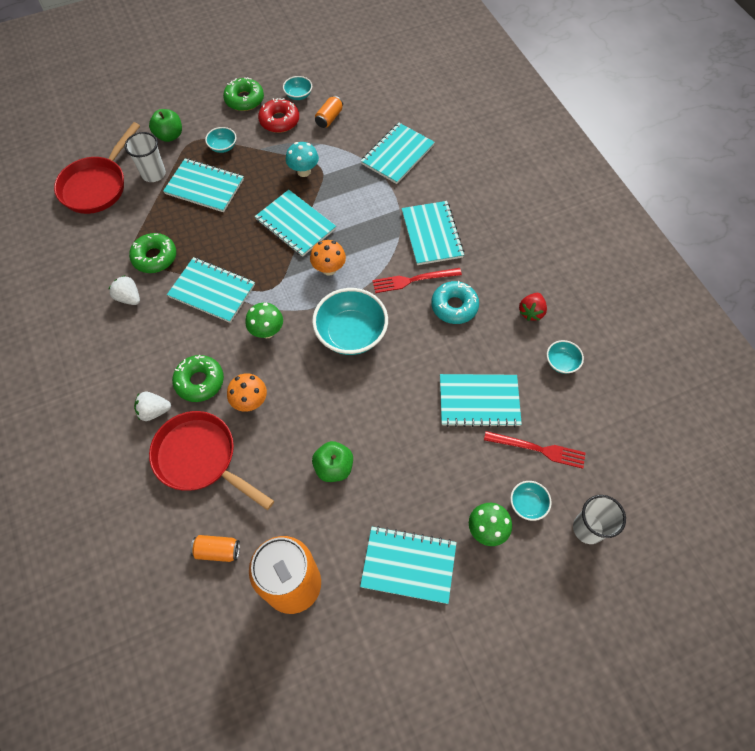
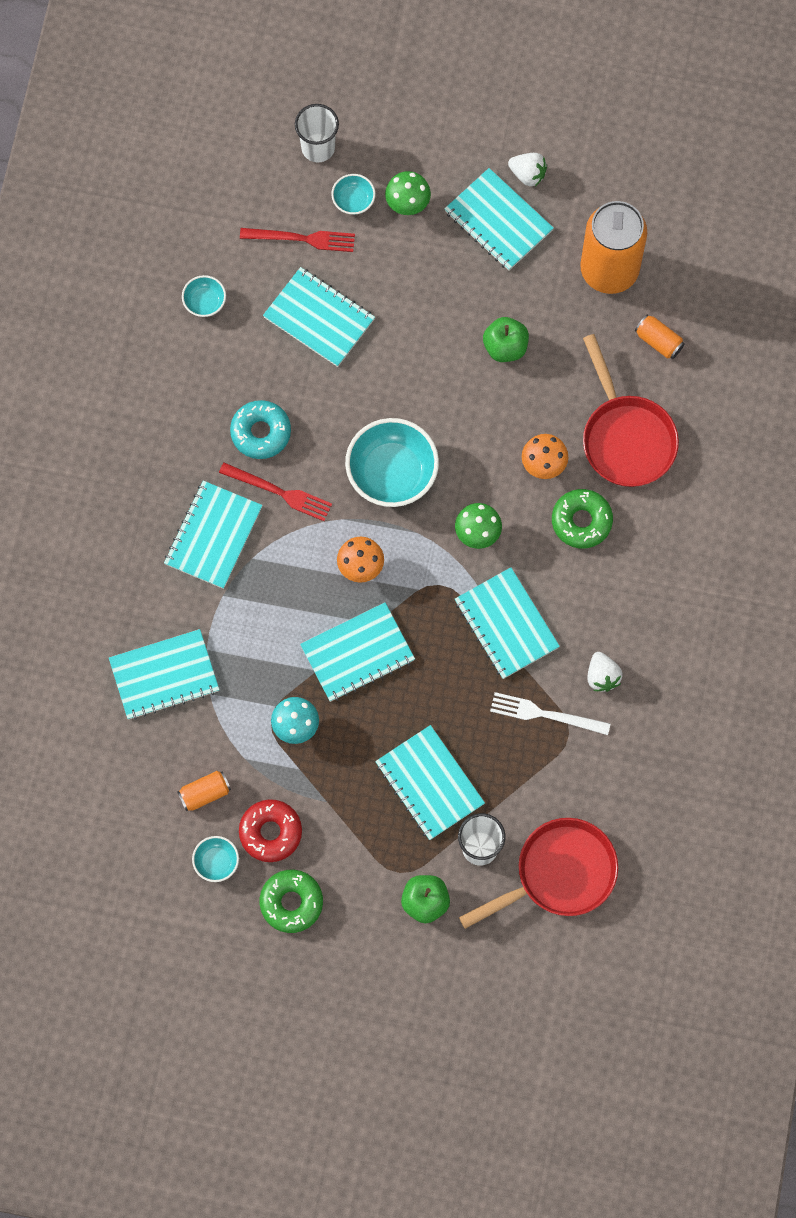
camera: 145 degrees left, 10 degrees up
(154, 411) = (645, 518): white strawberry -> white strawberry (528, 174)
(155, 257) = (545, 714): green donut -> white fork
(223, 147) = (369, 835): turquoise bowl -> none
(295, 224) = (357, 653): turquoise notebook -> turquoise notebook turned 75 degrees clockwise
(531, 312) = (186, 373): red strawberry -> none
(538, 449) = (302, 239): red fork -> red fork turned 135 degrees clockwise

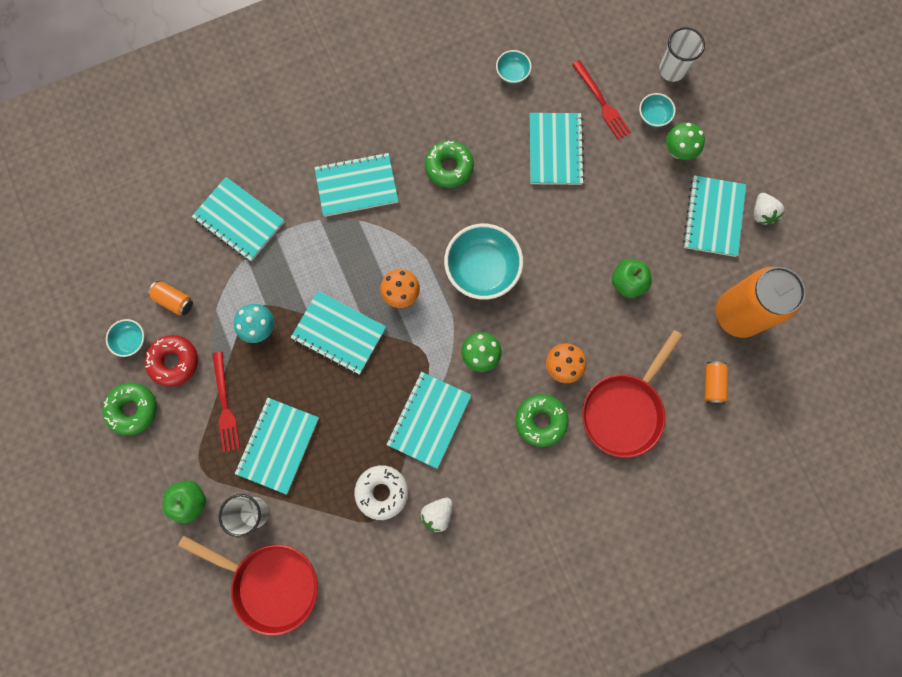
camera: 55 degrees right, 5 degrees up
(261, 432) = (449, 167): turquoise donut -> green donut
(279, 492) = (416, 206): red fork -> red fork (225, 405)
(545, 714) = (382, 492): white fork -> white donut

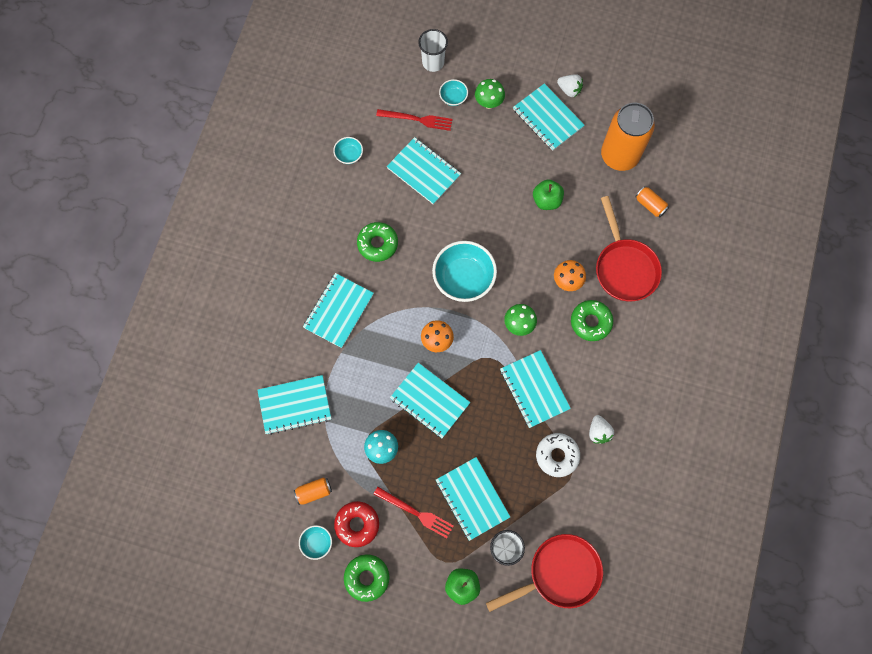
camera: 50 degrees left, 5 degrees down
(339, 333) = (429, 401): turquoise notebook -> turquoise notebook turned 60 degrees clockwise

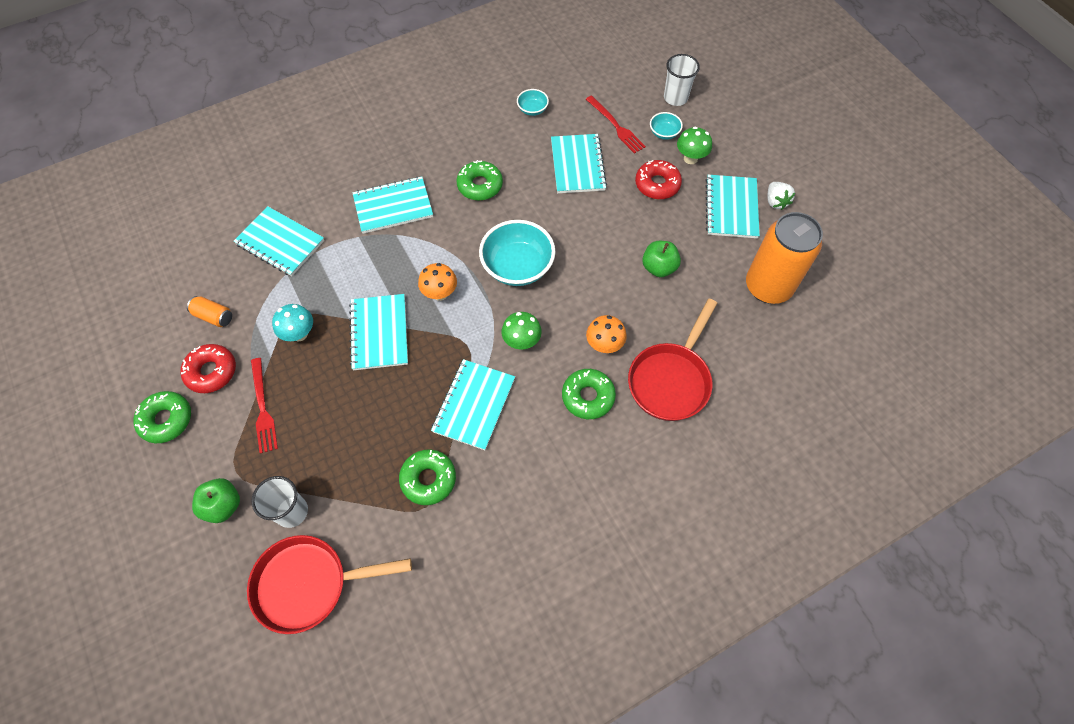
camera: 45 degrees right, 10 degrees down
(317, 543) = (168, 355): turquoise bowl -> none
(472, 499) = (318, 442): turquoise notebook -> none
(487, 141) = (657, 184): none -> red donut
(557, 455) = (428, 479): white donut -> green donut
(559, 573) = (309, 584): red pan -> red pan turned 150 degrees clockwise
(598, 432) = (488, 496): white strawberry -> none
(650, 205) = (754, 349): orange can -> none

